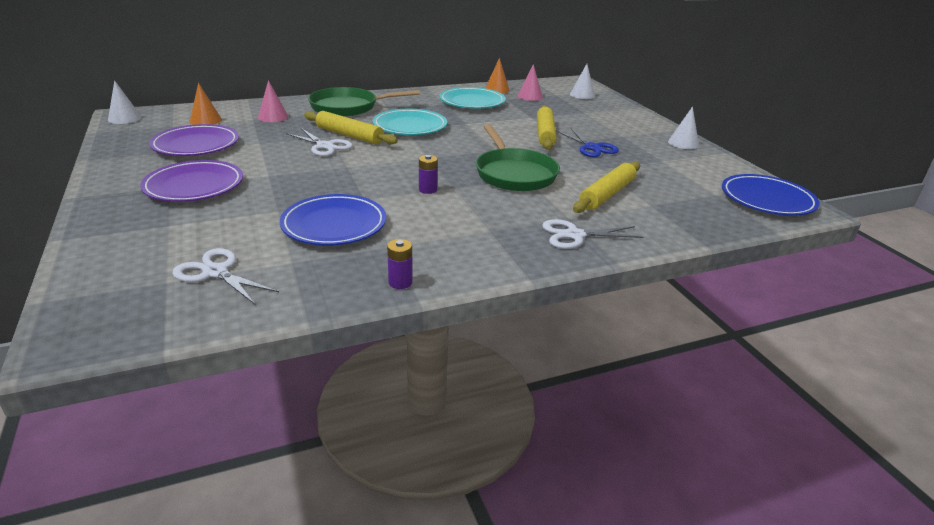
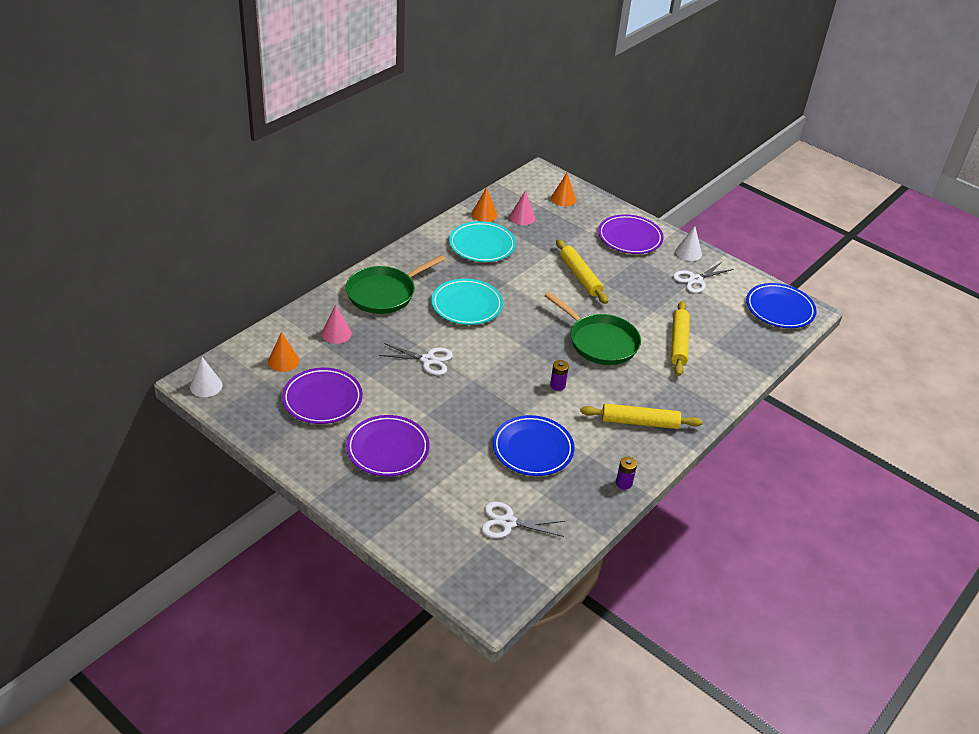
camera: 30 degrees left, 10 degrees up
(349, 135) = (431, 337): yellow rolling pin -> yellow rolling pin (640, 422)
(574, 235) = (689, 397): white scissors -> white scissors (695, 280)
(582, 95) = (563, 199): white cone -> orange cone
(592, 148) = (628, 284): blue scissors -> none
(626, 124) = (630, 238): none -> purple plate

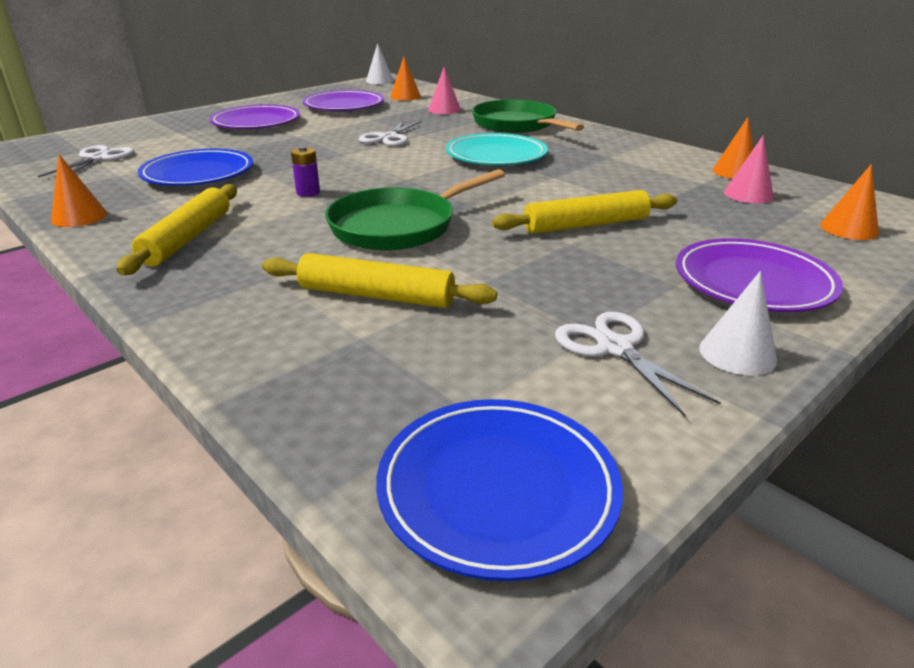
camera: 100 degrees right, 10 degrees down
(482, 245) = (645, 167): turquoise plate -> none
(624, 483) = (79, 217): purple battery -> orange cone

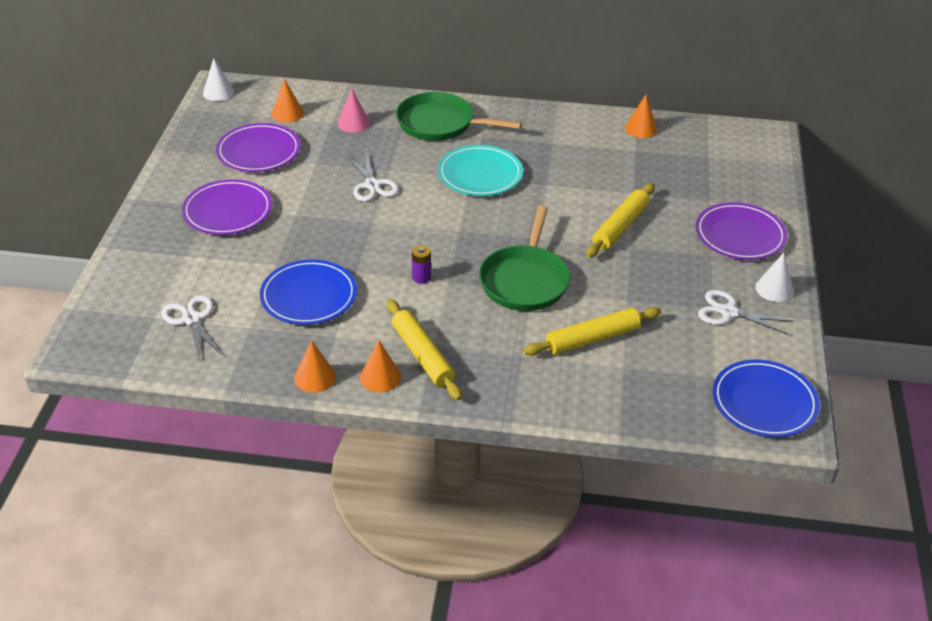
camera: 40 degrees left, 10 degrees up
(748, 194) = (670, 152): pink cone -> none
(849, 229) = (743, 165): orange cone -> orange cone (380, 377)

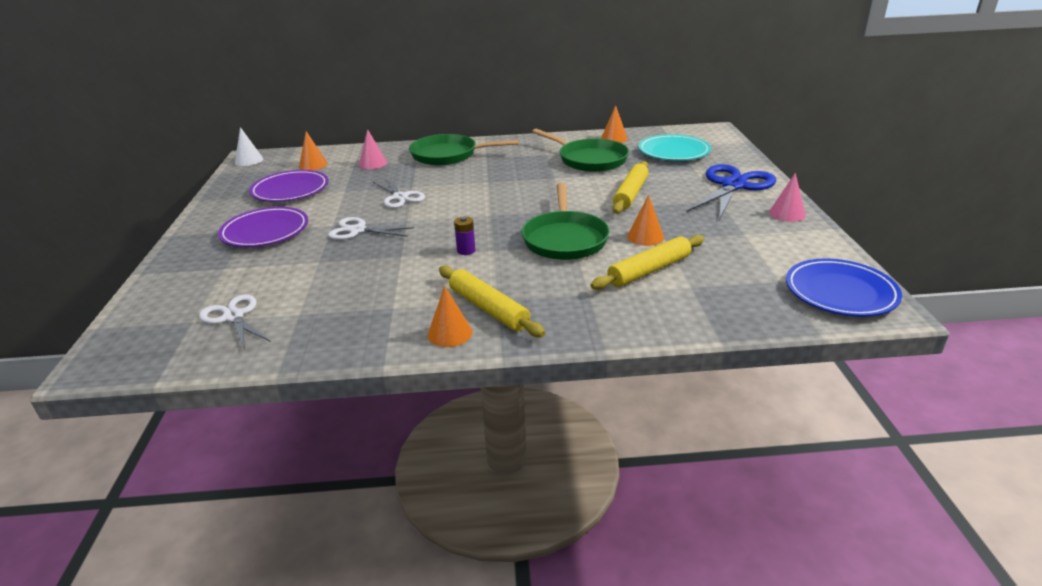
camera: 10 degrees left, 10 degrees down
(309, 296) = (357, 280): blue plate -> none
(315, 377) = (378, 345): orange cone -> orange cone (645, 237)
(480, 175) = (494, 179): turquoise plate -> turquoise plate (673, 152)
(597, 161) = (589, 159): none -> green pan
(729, 312) = (760, 234): white scissors -> white scissors (358, 230)
(739, 235) = (733, 186): purple plate -> blue scissors
(774, 289) = (787, 213): white cone -> pink cone

